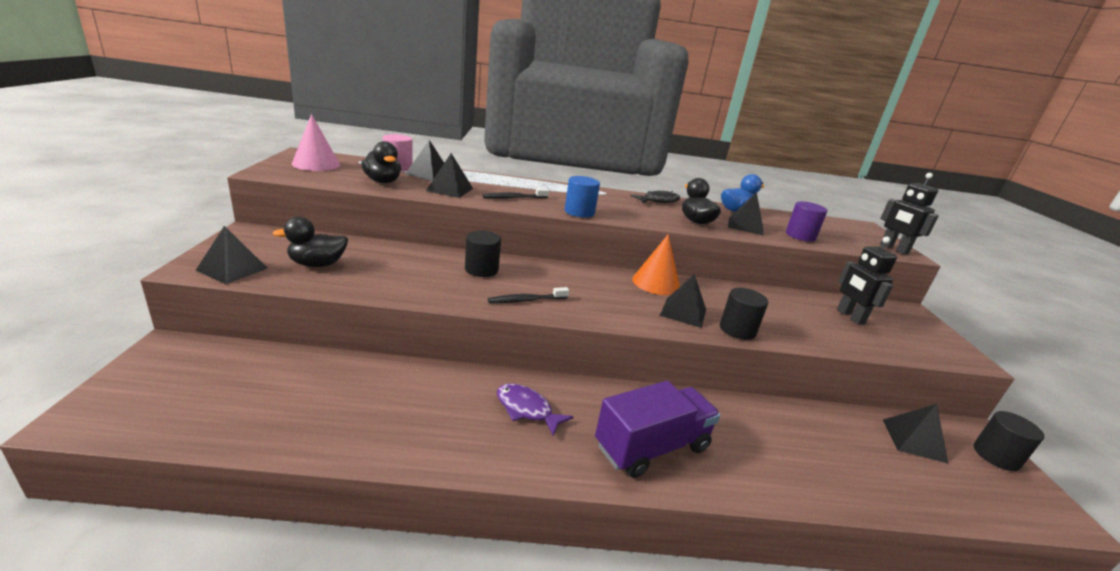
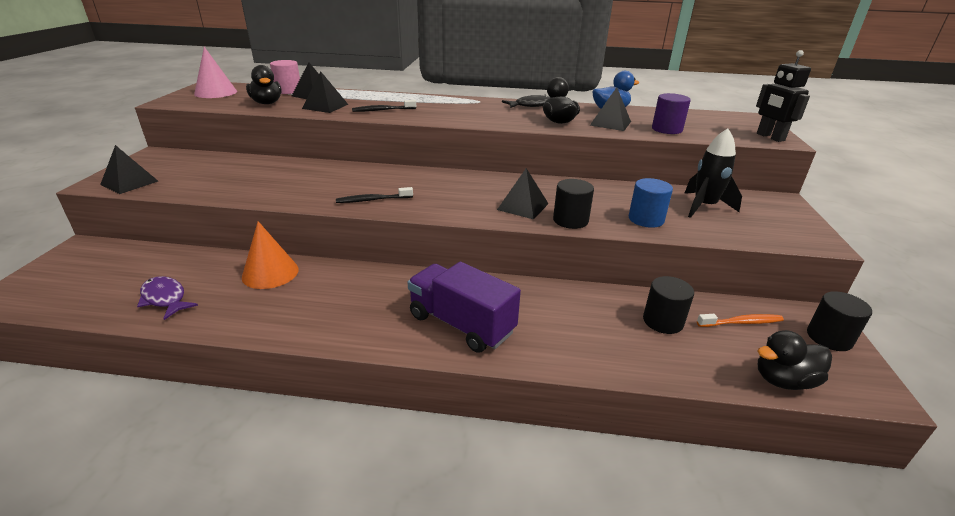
camera: 10 degrees right, 5 degrees up
(317, 264) = (201, 177): black duck -> black duck (783, 380)
(481, 269) = (344, 176): black cylinder -> black cylinder (663, 321)
(526, 409) = (358, 293): purple fish -> purple fish (165, 298)
(579, 212) = (440, 119): blue cylinder -> blue cylinder (646, 219)
(652, 447) = (461, 324): purple truck -> purple truck turned 120 degrees counterclockwise
(656, 283) = (509, 182): orange cone -> orange cone (270, 273)
(850, 317) = (704, 207): black robot -> black rocket
(914, 440) = (741, 322): black pyramid -> orange toothbrush

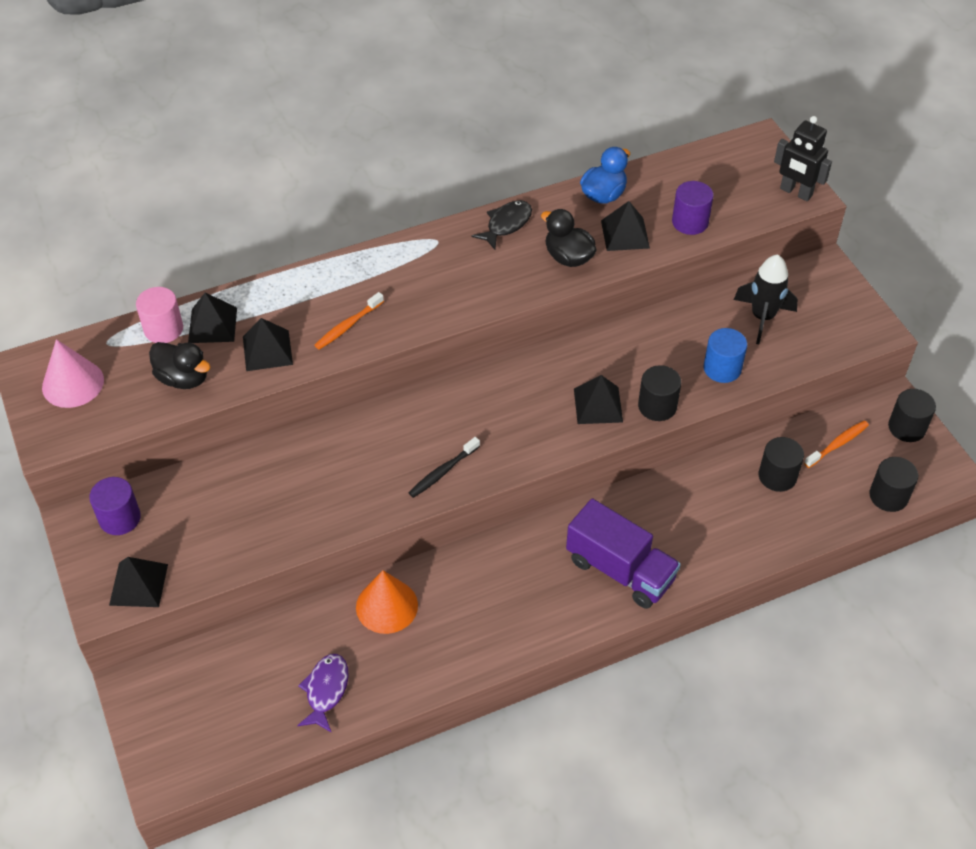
camera: 30 degrees left, 20 degrees up
(165, 298) = (326, 690): purple fish -> purple fish turned 90 degrees clockwise
(172, 159) = (120, 518): none -> purple cylinder
(383, 110) = (348, 325): black toothbrush -> orange toothbrush
(461, 324) = (620, 570): purple truck -> purple truck turned 150 degrees counterclockwise
(783, 380) = (888, 496): black duck -> black cylinder

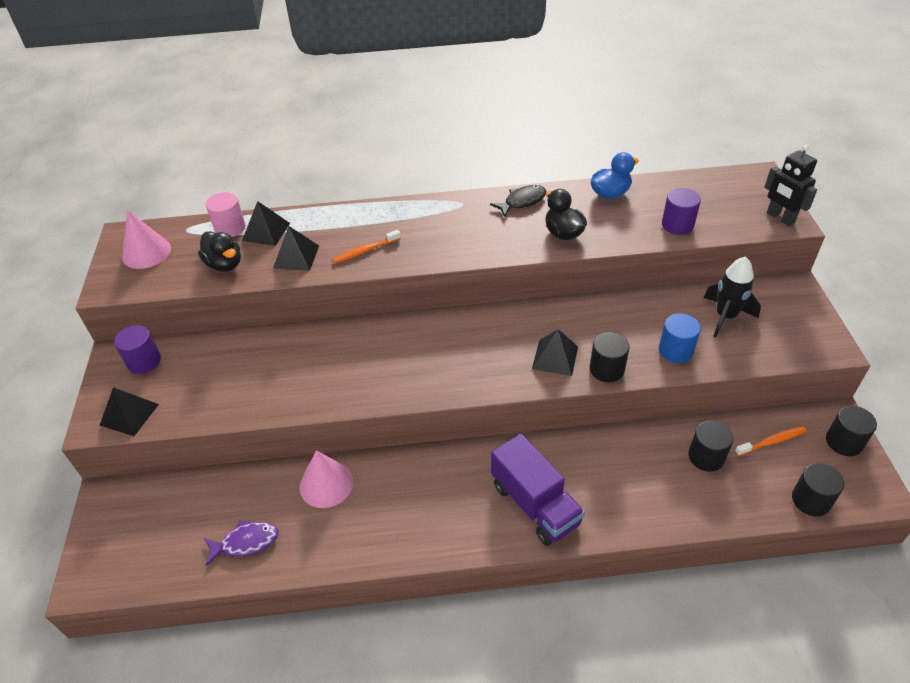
camera: 20 degrees right, 5 degrees down
(326, 690) = (246, 542): purple fish -> purple fish turned 45 degrees clockwise
(387, 606) = (326, 484): orange cone -> pink cone
(443, 471) = (404, 382): black toothbrush -> none
(625, 234) = (618, 224): black pyramid -> none

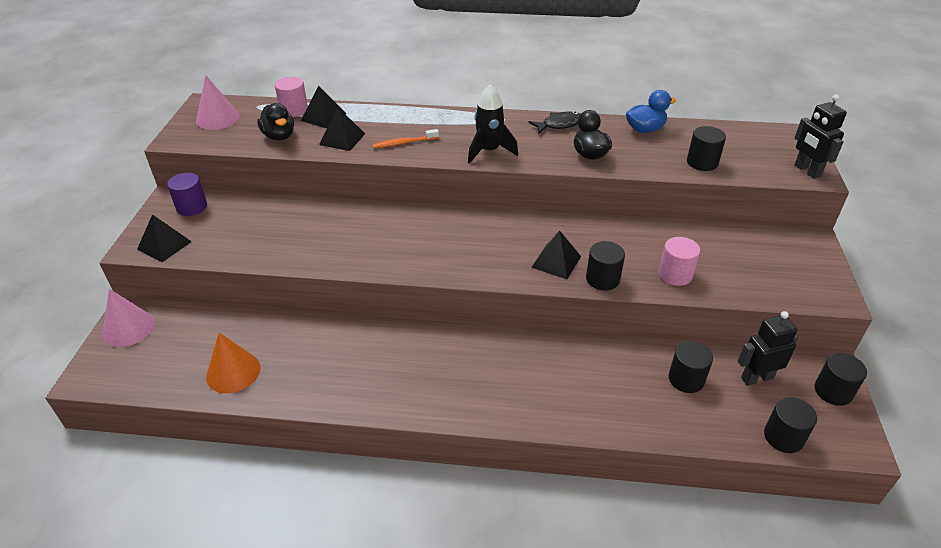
camera: 10 degrees right, 5 degrees down
(246, 542) = (233, 372): purple fish -> orange cone
(326, 484) = (319, 338): pink cone -> pink cone (128, 328)
(535, 504) = (505, 389): purple truck -> none
(675, 350) = (675, 274): blue cylinder -> pink cylinder
(677, 225) = (702, 162): purple cylinder -> black cylinder
(725, 316) = (734, 254): black rocket -> black rocket (489, 151)
(771, 442) = (756, 378): orange toothbrush -> black robot

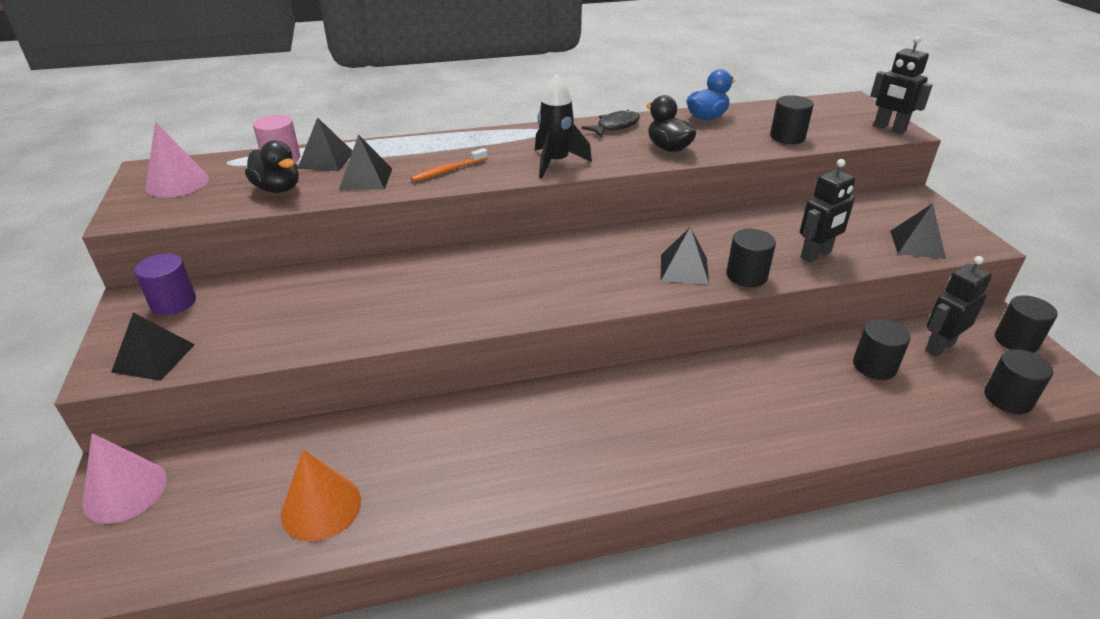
camera: 20 degrees left, 5 degrees down
(675, 274) = (816, 255): pink cylinder -> black robot
(775, 285) = (917, 244): none -> black pyramid

